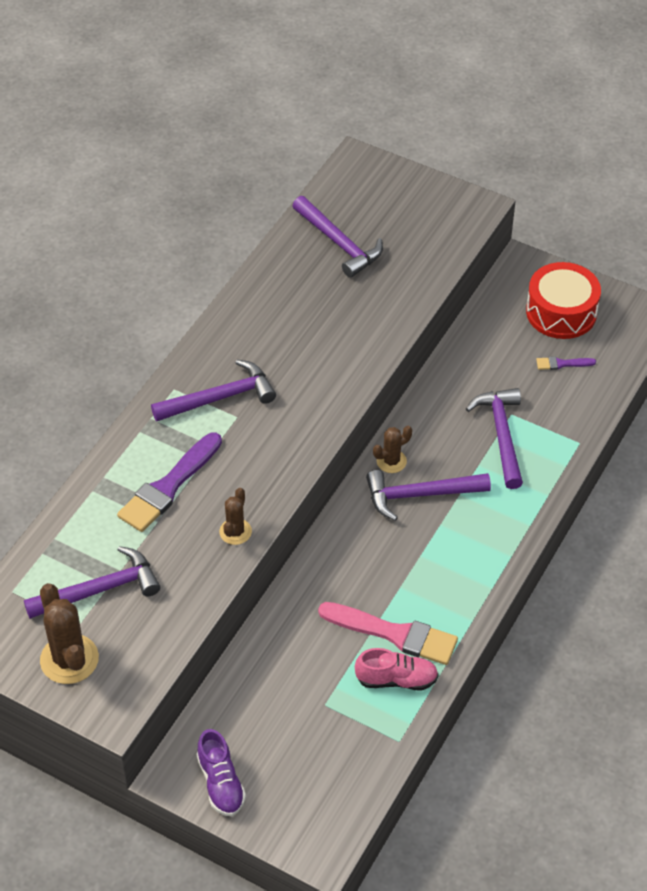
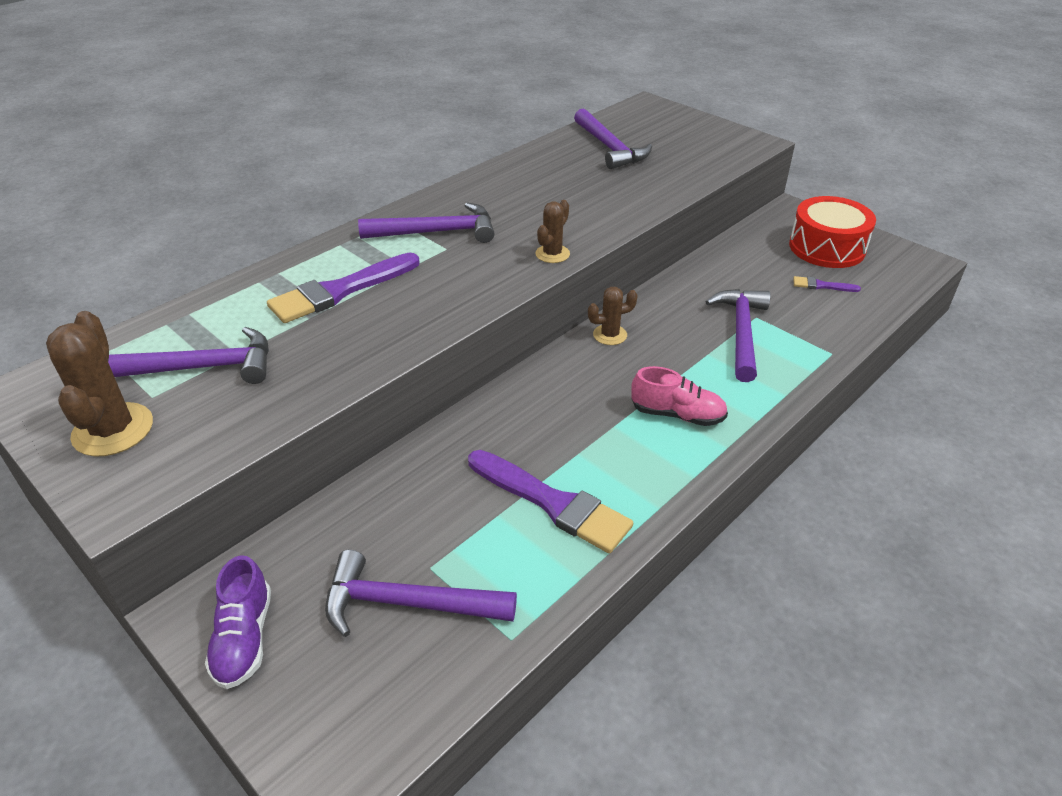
camera: 15 degrees right, 10 degrees down
(235, 532) = (389, 341): brown cactus -> brown cactus (552, 254)
(394, 634) = (553, 503): pink brush -> purple brush
(396, 679) = (536, 557): pink shoe -> pink shoe (677, 414)
(420, 495) = (632, 369): purple hammer -> purple hammer (407, 604)

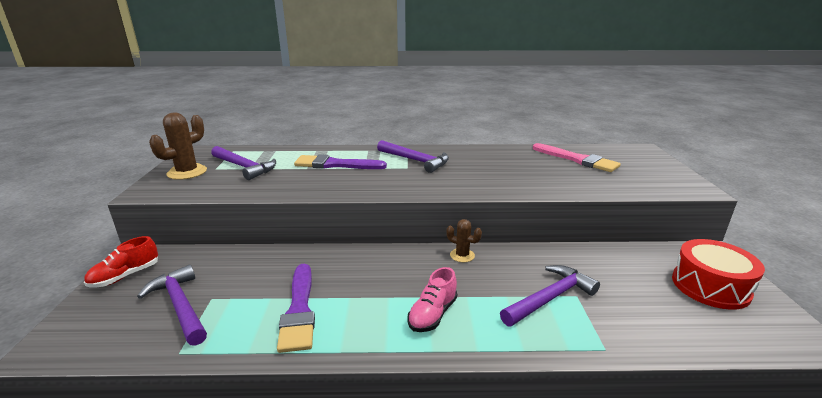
camera: 45 degrees right, 15 degrees down
(244, 638) = (125, 276): purple shoe -> red shoe
(552, 254) = (453, 189): brown cactus -> none
(610, 148) = (577, 160): purple hammer -> pink brush
(677, 414) = (432, 314): pink shoe -> pink shoe turned 60 degrees clockwise
(821, 286) = (666, 305): purple brush -> none

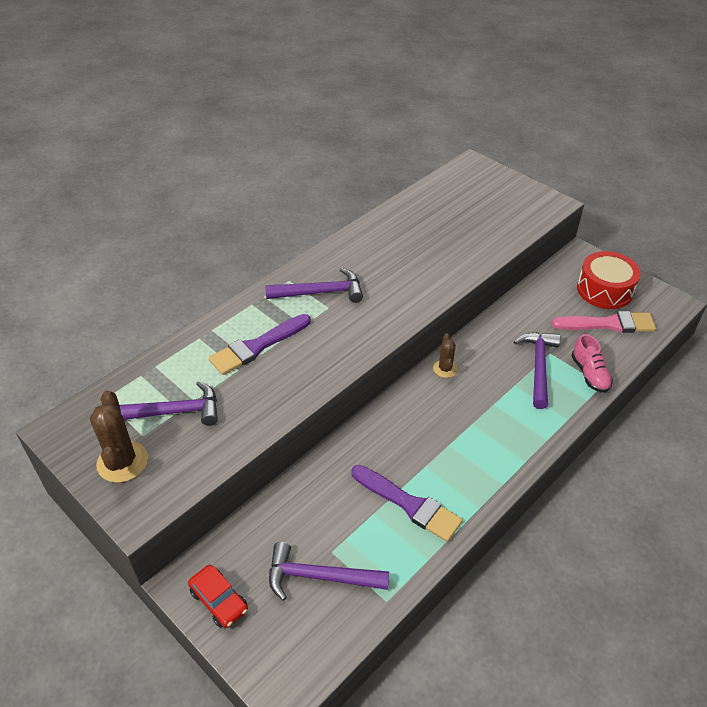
camera: 45 degrees left, 20 degrees up
(125, 276) = (219, 600): red shoe -> red car
(432, 314) = (492, 435): pink shoe -> pink shoe (589, 374)
(462, 255) = (445, 369): brown cactus -> brown cactus turned 75 degrees counterclockwise
(577, 160) = (444, 209): pink brush -> pink brush (608, 324)

